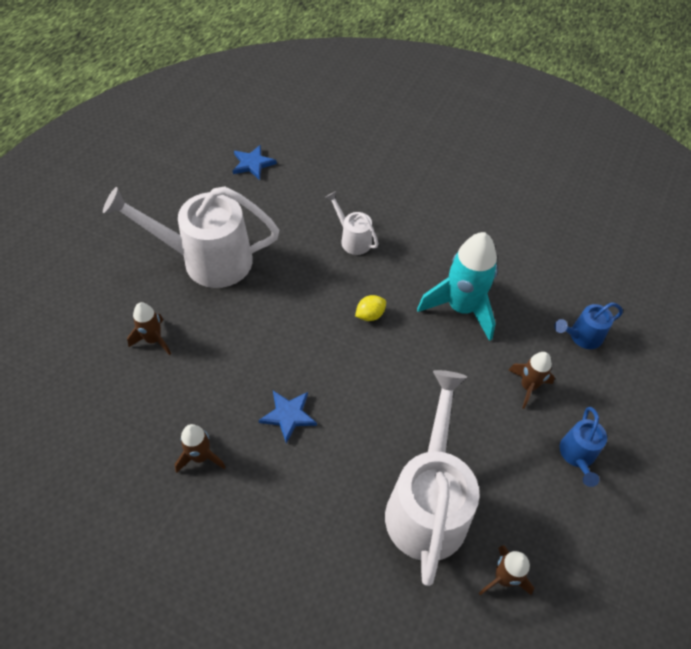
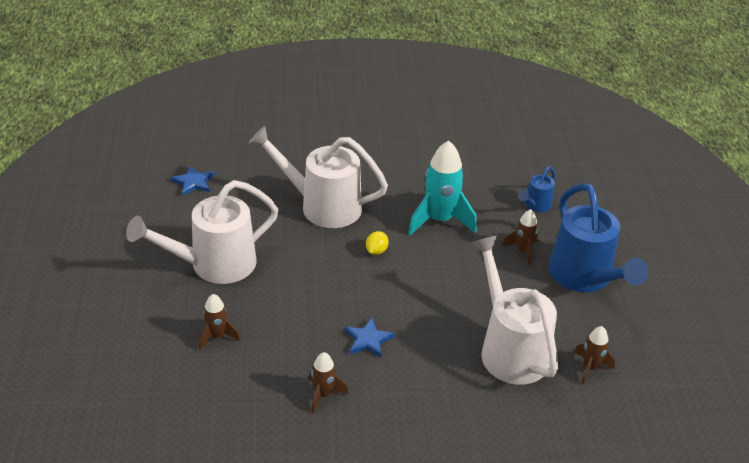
camera: 30 degrees left, 15 degrees down
(352, 239) = (322, 206): white watering can -> white watering can, size x2.13
(577, 456) = (584, 278): blue watering can -> blue watering can, size x2.13

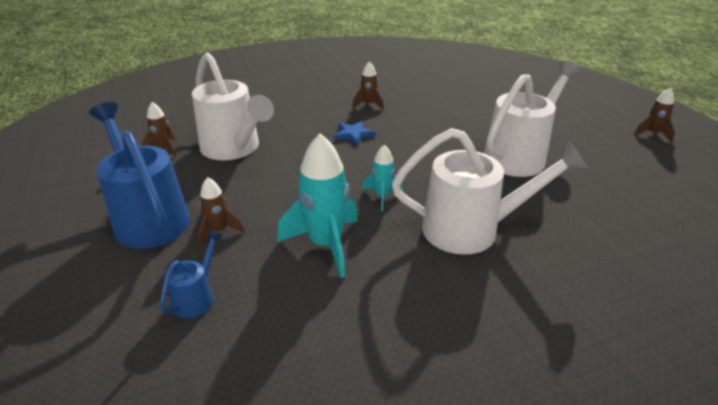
camera: 165 degrees right, 5 degrees down
(193, 182) = (635, 223): blue star -> none
(217, 336) = (466, 117): brown rocket -> brown rocket (652, 134)
(376, 251) = (382, 196): yellow lemon -> turquoise rocket

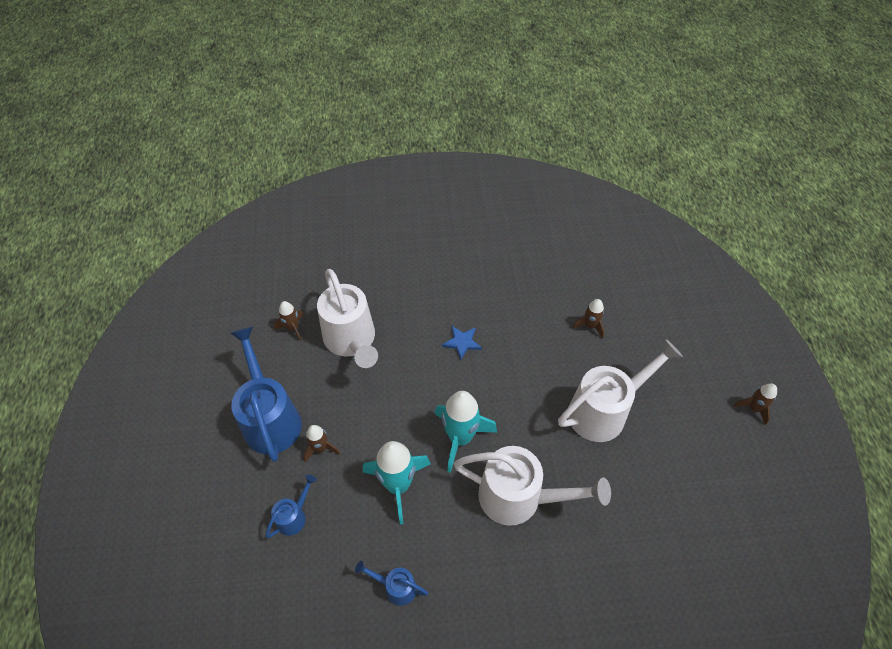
camera: 15 degrees right, 20 degrees up
(359, 339) = (395, 587): none -> blue watering can
(368, 105) = (491, 296): brown rocket -> brown rocket (589, 326)
(382, 196) = (460, 438): turquoise rocket -> turquoise rocket, size x1.87

